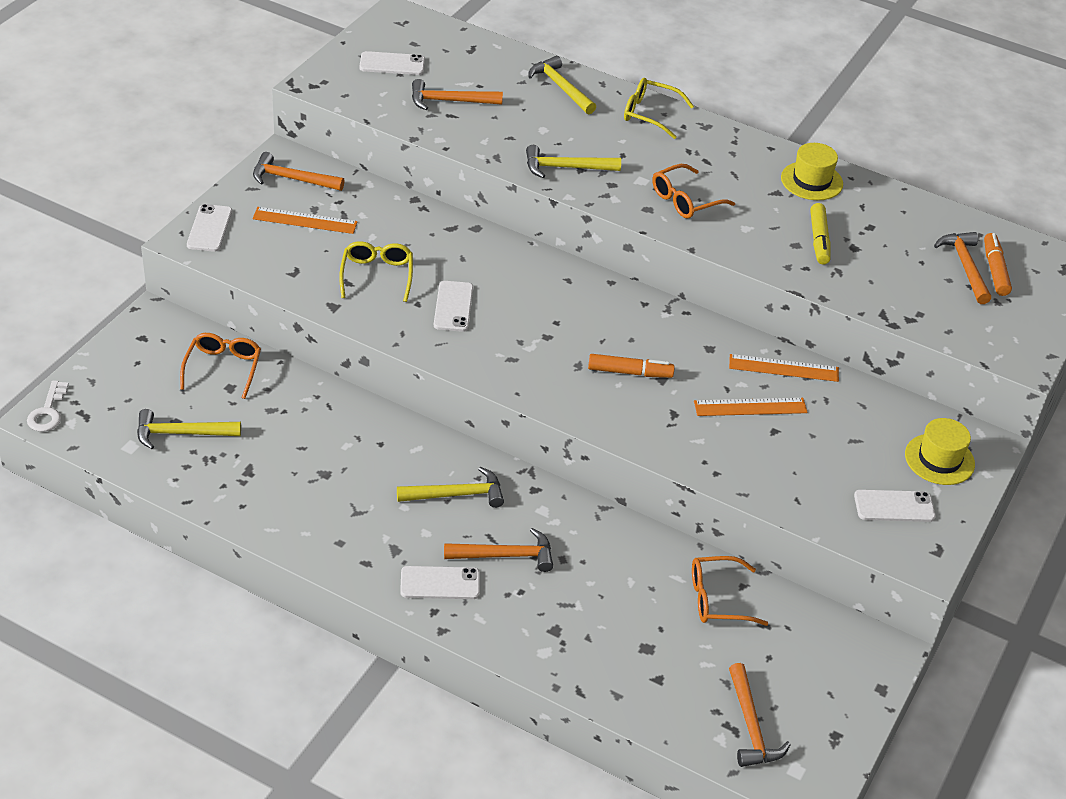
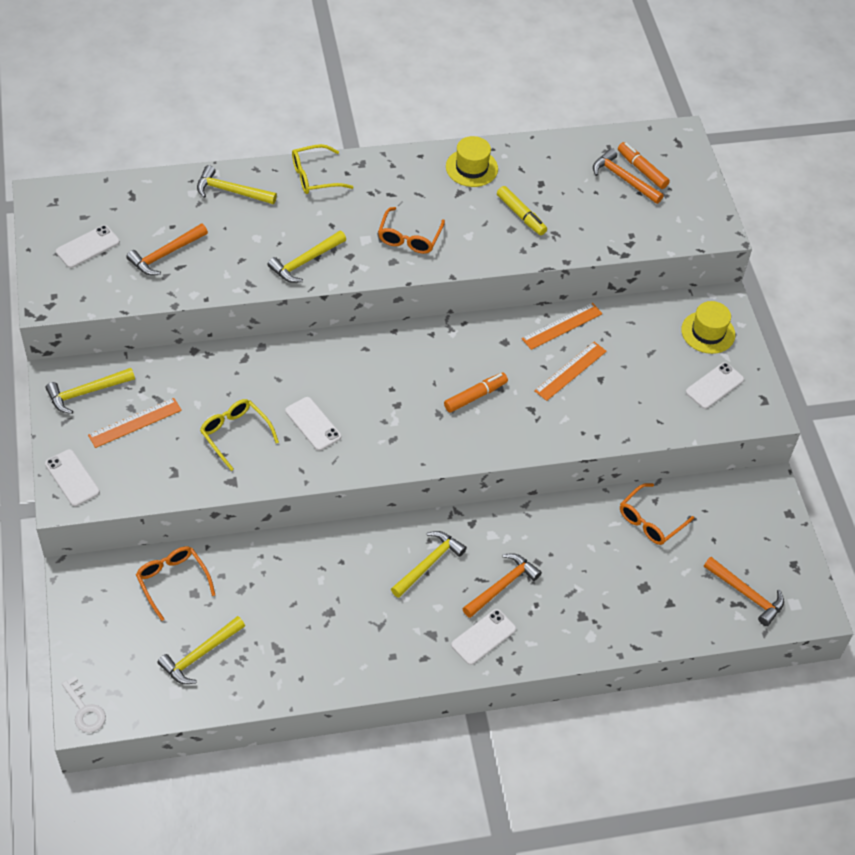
camera: 40 degrees left, 10 degrees up
(292, 179) = (86, 392): orange hammer -> yellow hammer

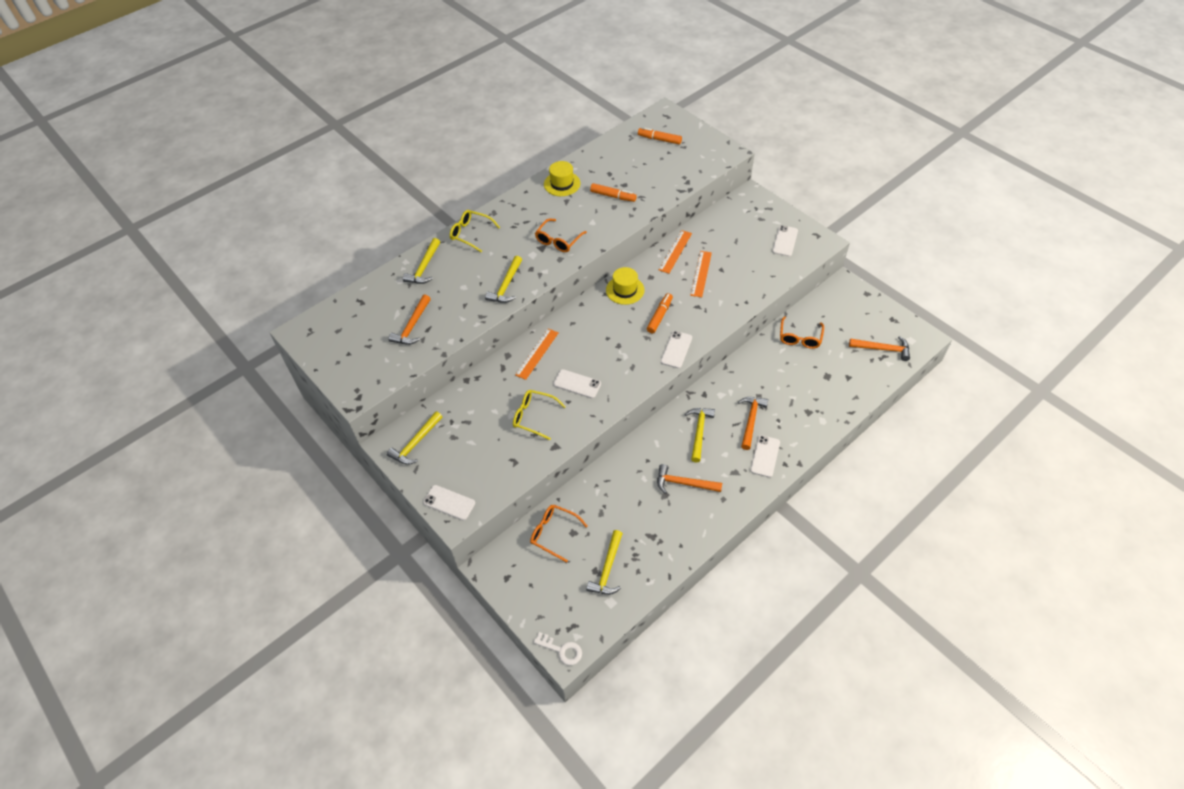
camera: 25 degrees left, 0 degrees up
(87, 247) = (355, 347): white phone -> white phone (676, 349)
(135, 423) = (463, 445): orange ruler -> orange ruler (537, 353)
(231, 191) = (424, 267): yellow hammer -> yellow hammer turned 60 degrees counterclockwise
(314, 176) = (470, 233): yellow glasses -> yellow glasses turned 75 degrees clockwise
(409, 238) = (558, 240): orange glasses -> orange glasses turned 45 degrees clockwise
(521, 215) = (613, 196): yellow marker -> orange marker
(623, 179) = (653, 149): orange hammer -> orange hammer (684, 483)
(708, 332) = (757, 214): yellow hat -> yellow hat (625, 290)

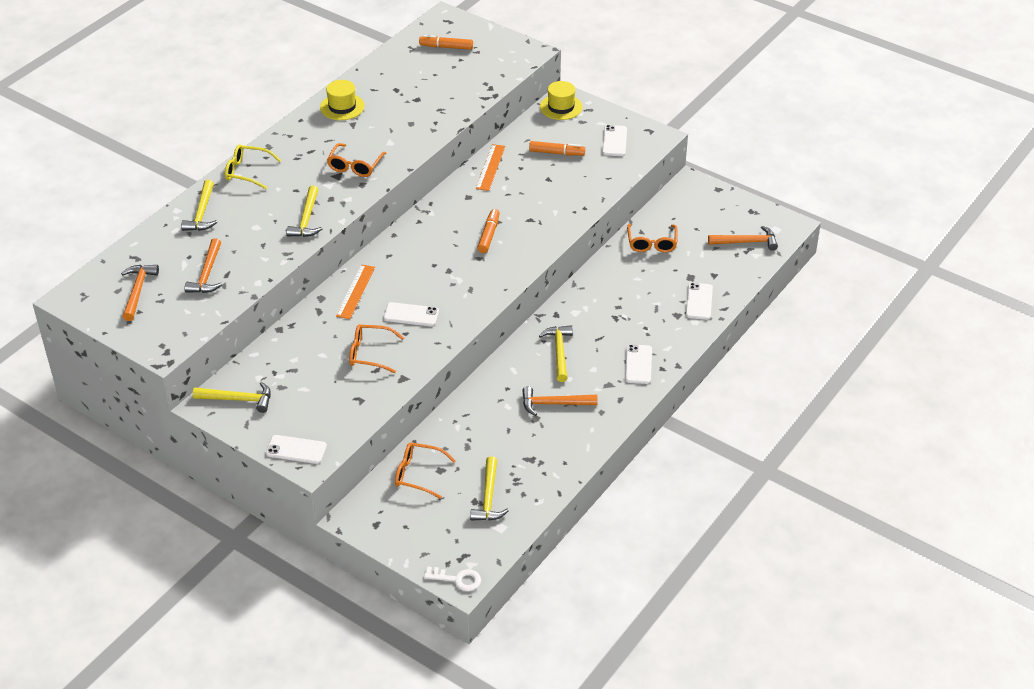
camera: 15 degrees left, 10 degrees down
(415, 443) = (238, 399): yellow hammer -> yellow hammer turned 105 degrees counterclockwise
(534, 416) = (370, 353): yellow glasses -> orange glasses
(613, 196) = (407, 113): orange marker -> orange marker (557, 153)
(625, 290) = (441, 214): yellow hat -> yellow hat (561, 107)
(676, 349) = (516, 265): white phone -> white phone (699, 301)
(701, 273) = (526, 186): orange ruler -> none
(751, 420) = (615, 332): orange hammer -> orange hammer (138, 291)

